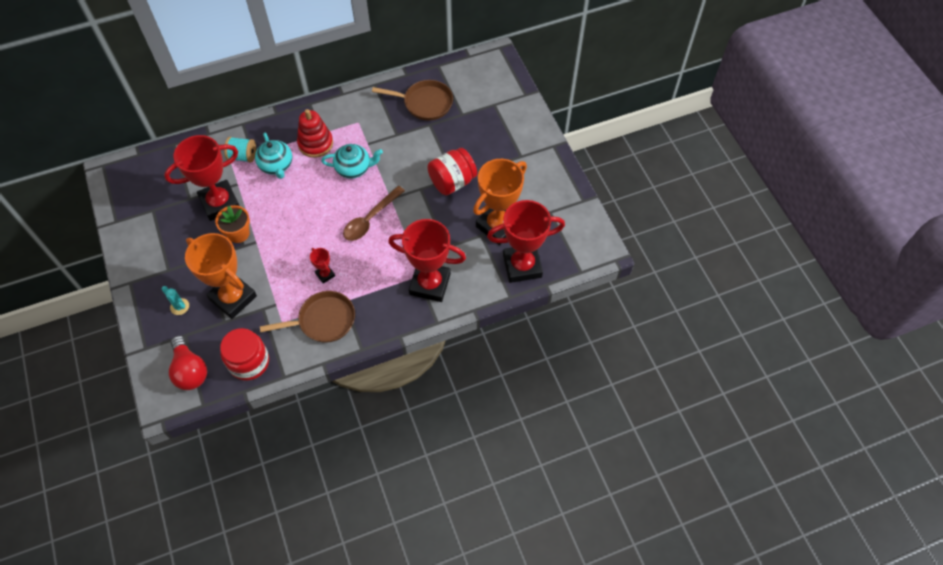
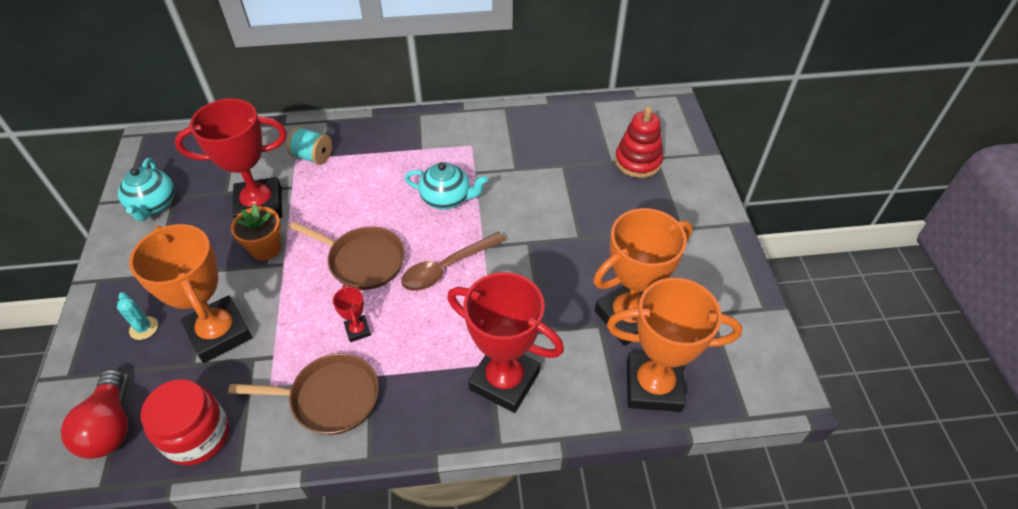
camera: 15 degrees right, 10 degrees down
(276, 166) = (349, 175): turquoise teapot -> turquoise teapot (153, 205)
(315, 143) = (408, 159): red stacking toy -> red stacking toy (637, 161)
(424, 103) = (563, 139): brown pan -> brown pan (362, 260)
(452, 182) = (575, 242): red jar -> none
(522, 266) = (653, 386): red trophy -> orange trophy

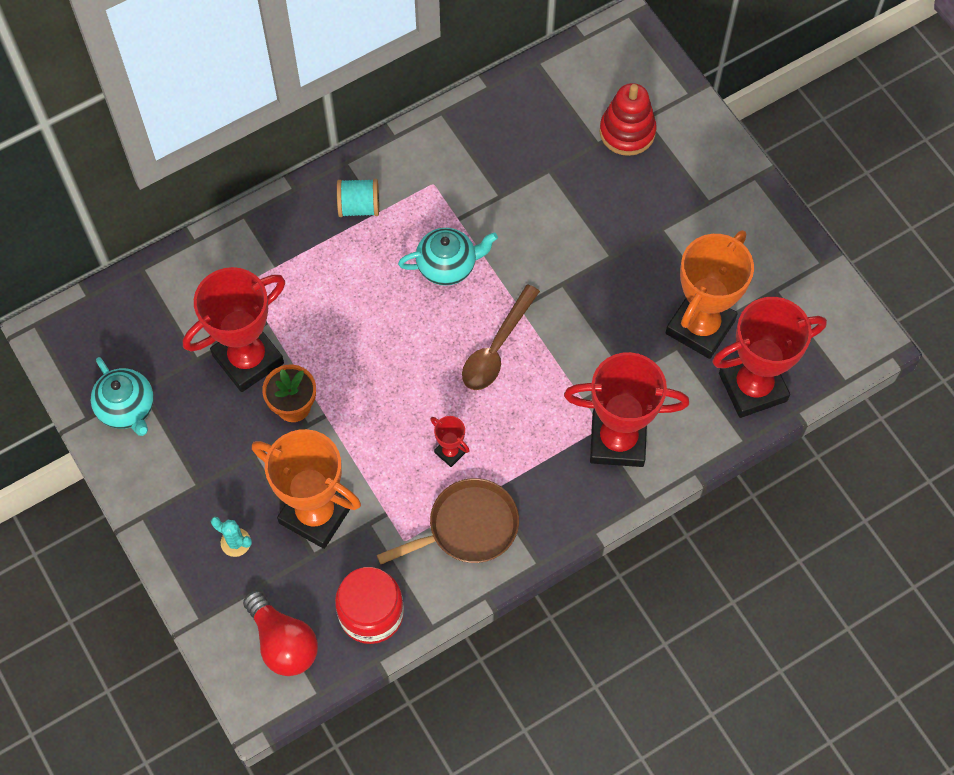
camera: 25 degrees left, 15 degrees up
(312, 156) = (262, 272): turquoise spool -> turquoise spool (359, 207)
(362, 260) = (405, 376): brown pan -> none
(653, 386) = (752, 387): orange trophy -> red trophy

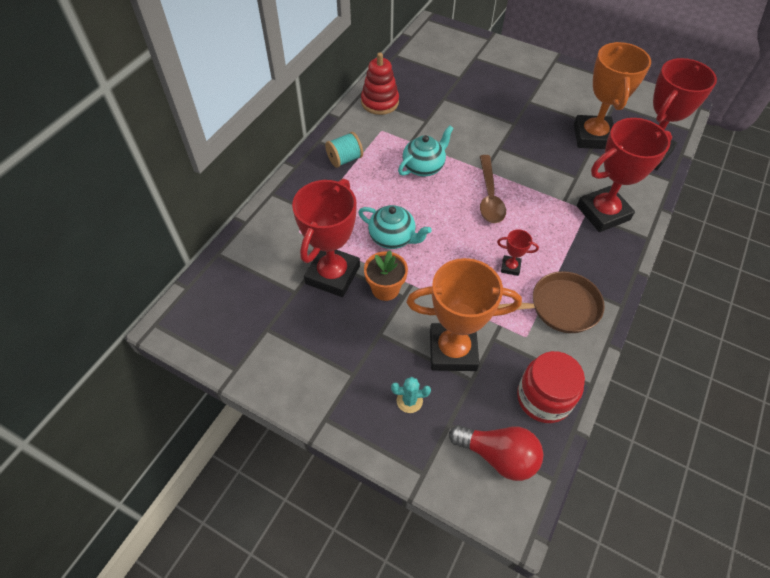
camera: 30 degrees left, 10 degrees down
(127, 408) = (263, 348): turquoise teapot -> turquoise teapot (393, 238)
(467, 527) = (559, 307): brown pan -> brown pan turned 45 degrees clockwise
(627, 132) = (471, 66): red stacking toy -> red stacking toy (380, 102)

